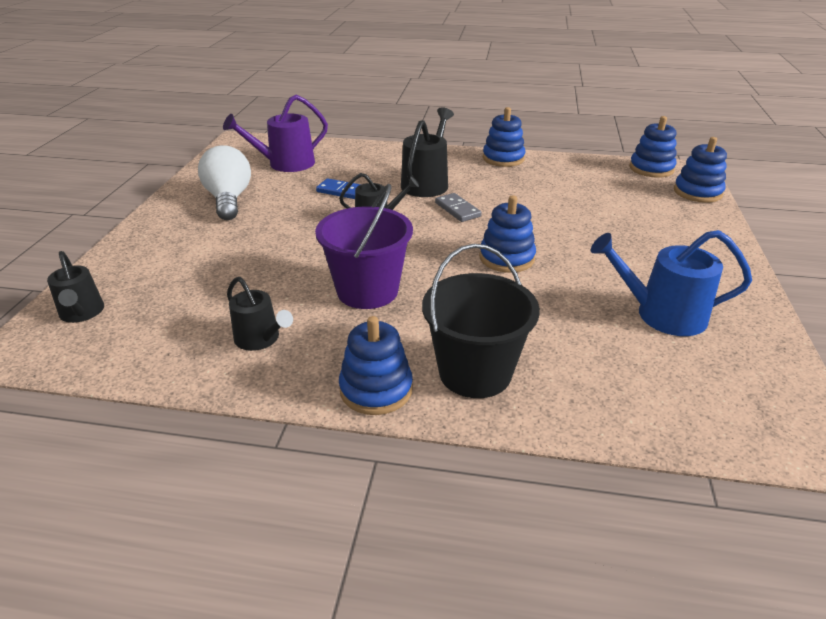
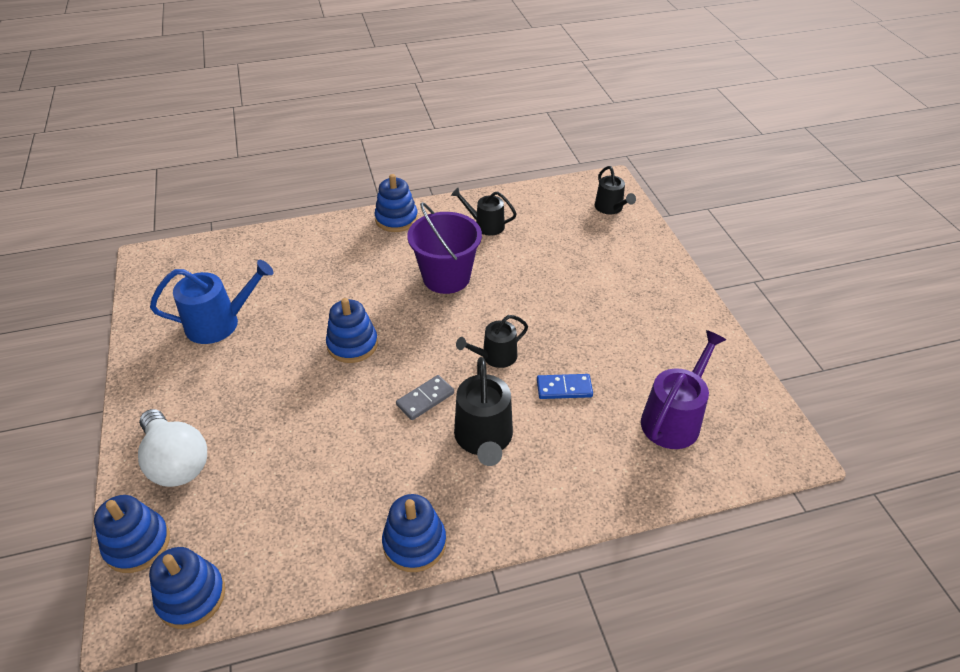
camera: 155 degrees right, 10 degrees up
(82, 313) = (610, 208): black watering can -> black watering can turned 150 degrees counterclockwise
(229, 200) = (657, 336): white light bulb -> white light bulb (176, 462)
(457, 209) = (425, 399): grey domino -> grey domino turned 75 degrees counterclockwise
(475, 373) = (344, 243): black bucket -> none

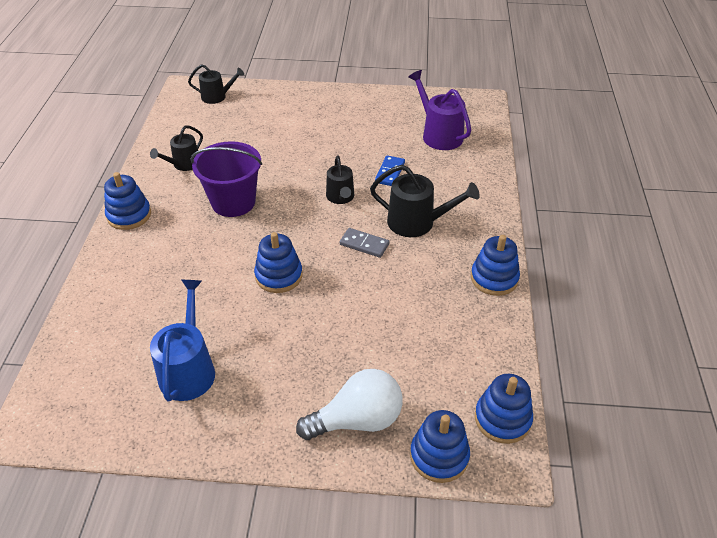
camera: 70 degrees left, 0 degrees up
(425, 399) = (364, 244): grey domino -> grey domino turned 45 degrees counterclockwise

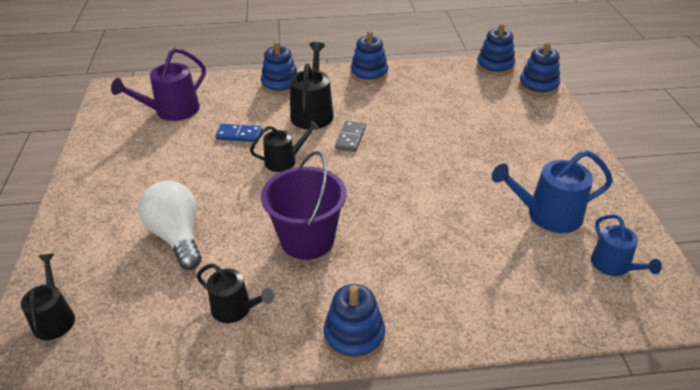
camera: 100 degrees left, 5 degrees down
(101, 396) = (613, 266): none -> blue watering can
(279, 276) = (410, 182): blue stacking toy -> blue stacking toy (280, 85)
(357, 420) = (534, 119): white light bulb -> white light bulb (177, 236)

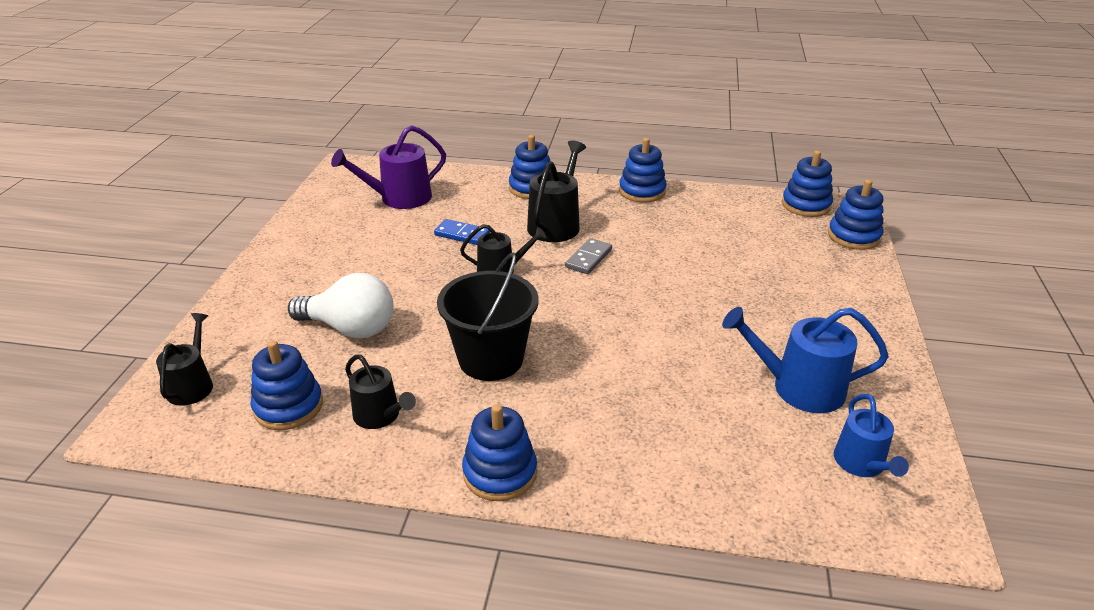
camera: 15 degrees right, 5 degrees down
(152, 319) = (288, 407): none -> blue stacking toy
(177, 236) = (350, 328): white light bulb -> white light bulb turned 120 degrees clockwise
(307, 240) = (491, 359): purple bucket -> black bucket

